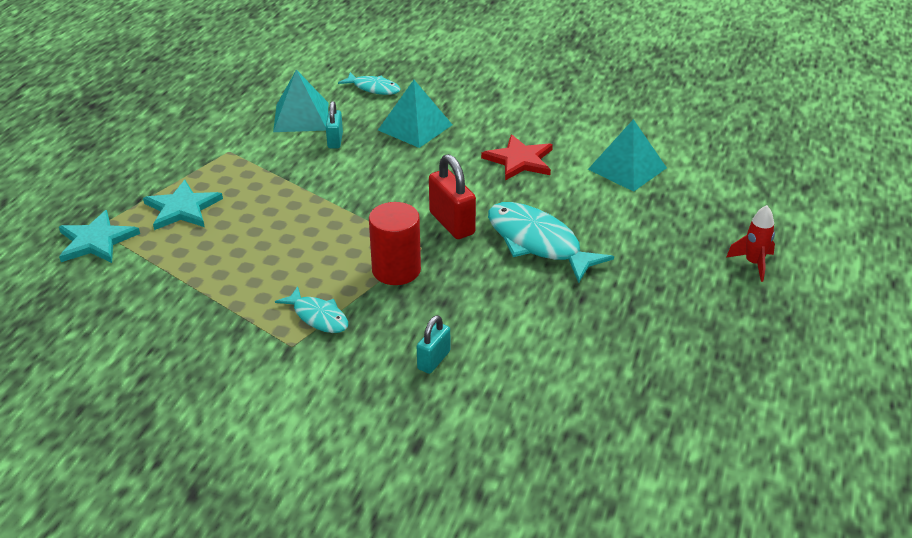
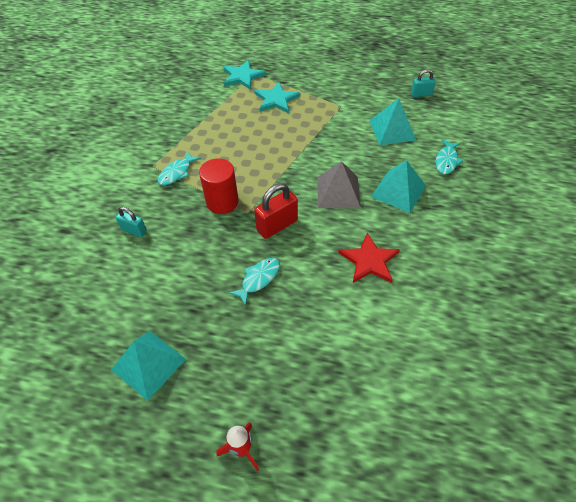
camera: 85 degrees right, 15 degrees up
(335, 140) = (367, 151): turquoise padlock -> turquoise padlock (421, 94)
(404, 170) = (338, 192): none -> grey pyramid
(538, 243) = (258, 279): turquoise fish -> turquoise fish, size x0.56
(627, 168) = (376, 342): turquoise pyramid -> turquoise pyramid (148, 364)

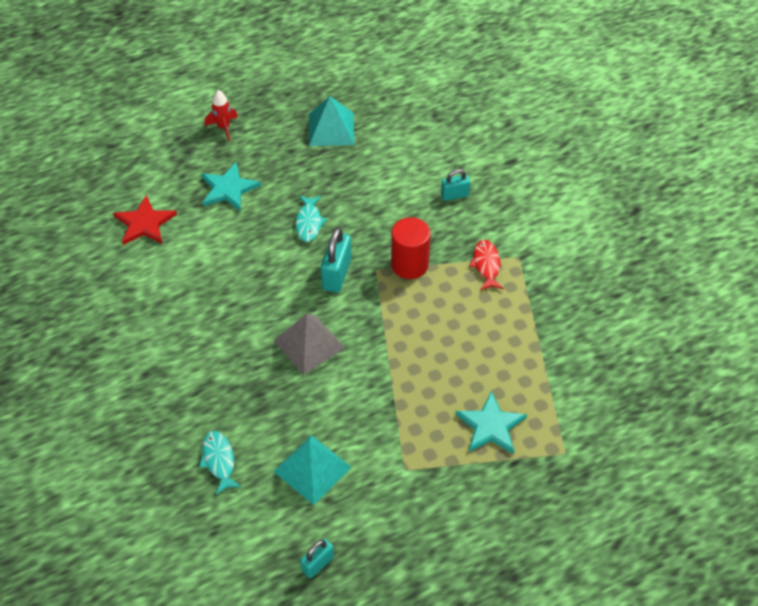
camera: 140 degrees right, 0 degrees up
(177, 172) = (486, 265): turquoise fish -> red fish
(242, 76) = (573, 437): turquoise star -> turquoise star (228, 189)
(277, 225) = (336, 274): red padlock -> turquoise padlock
(369, 260) = (227, 293): red star -> red star (144, 223)
(398, 191) = (248, 384): turquoise pyramid -> none

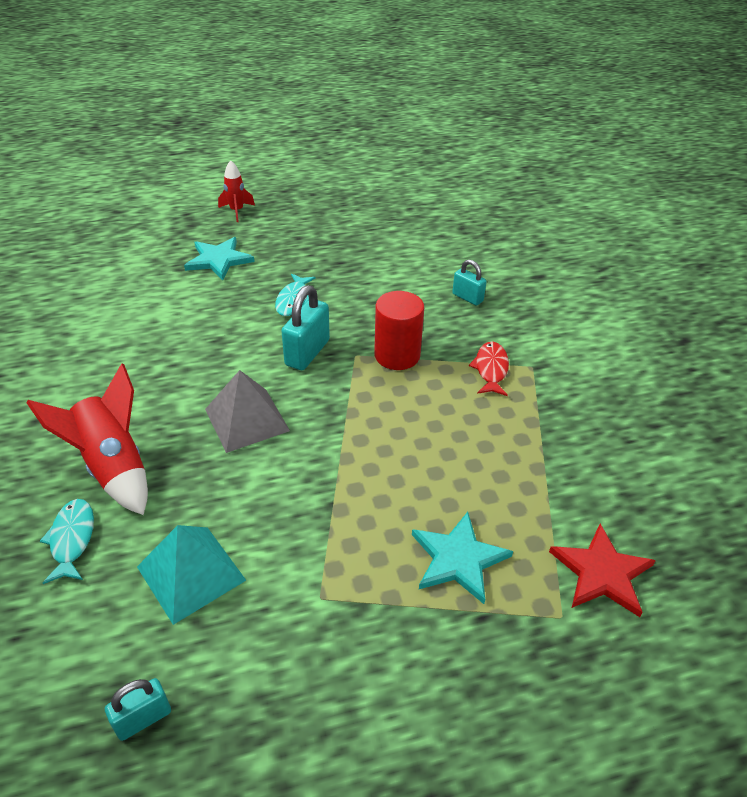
camera: 10 degrees right, 10 degrees down
(144, 223) = (115, 277): red star -> red star (602, 572)
(223, 401) = (113, 466): none -> red rocket
(331, 129) = (347, 225): turquoise pyramid -> none
(454, 195) = (467, 297): turquoise padlock -> turquoise padlock turned 45 degrees clockwise

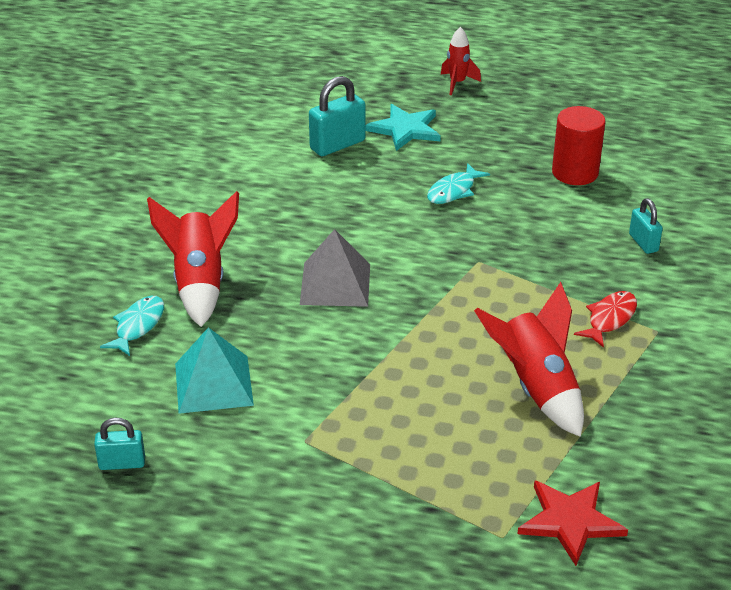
camera: 30 degrees right, 5 degrees down
(307, 353) = (432, 244): turquoise padlock -> turquoise padlock (337, 145)
(397, 355) = (520, 275): red cylinder -> red cylinder (575, 173)
(458, 559) = (444, 459): turquoise star -> none
(482, 454) = (536, 388): none -> red rocket

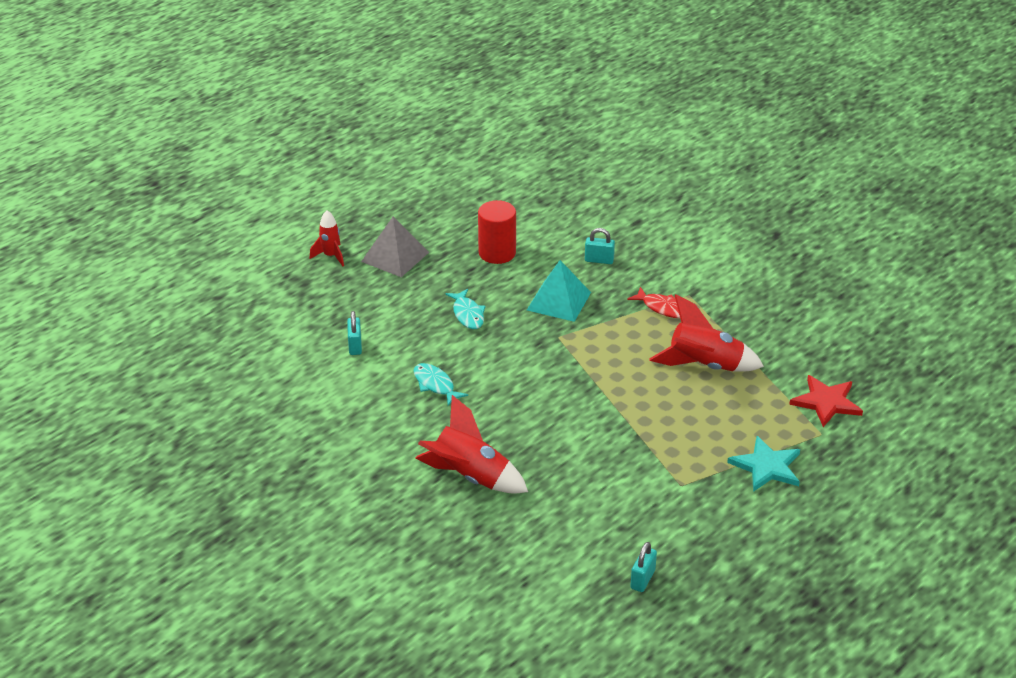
camera: 60 degrees left, 0 degrees up
(138, 326) = (495, 525): turquoise fish -> turquoise fish (435, 385)
(213, 384) = (592, 508): turquoise pyramid -> turquoise pyramid (558, 301)
(335, 284) = (528, 411): grey pyramid -> grey pyramid (395, 256)
(337, 145) = (355, 346): turquoise padlock -> turquoise padlock, size x0.61
(405, 129) = (367, 305): turquoise star -> turquoise star (767, 467)
(610, 319) = (663, 308): red fish -> red fish turned 150 degrees clockwise

